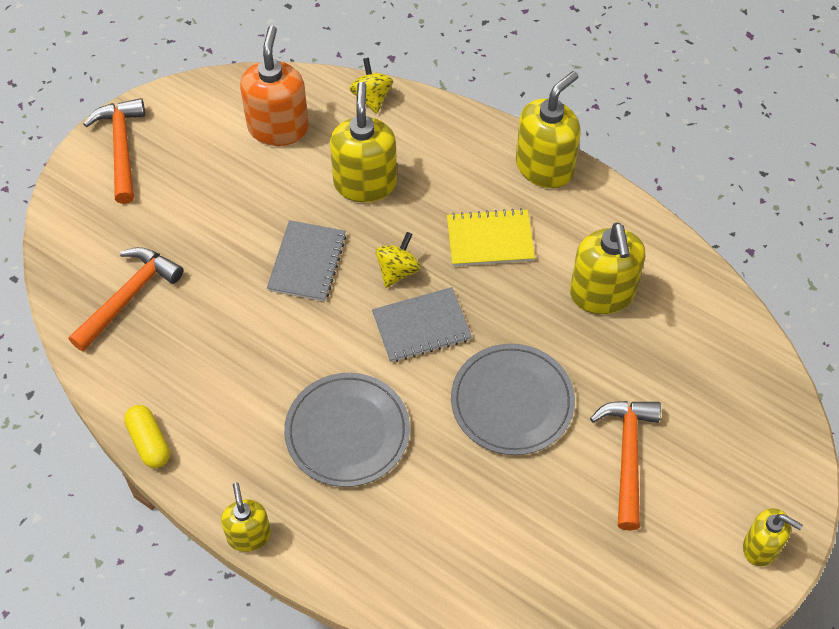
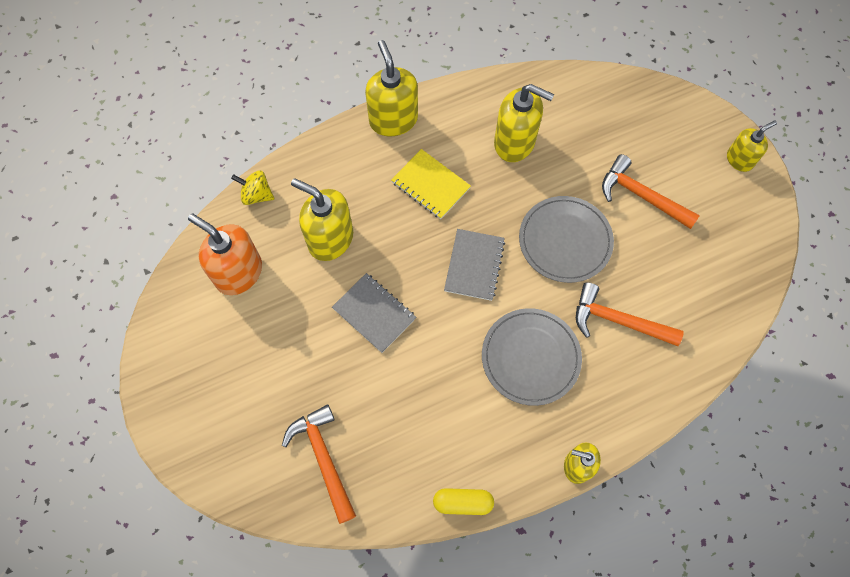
camera: 60 degrees left, 10 degrees up
(121, 148) = (176, 398): orange hammer -> orange hammer (617, 321)
(398, 270) = (419, 256): yellow spinning top -> none
(490, 240) = (430, 185): yellow notebook -> yellow notebook turned 75 degrees counterclockwise

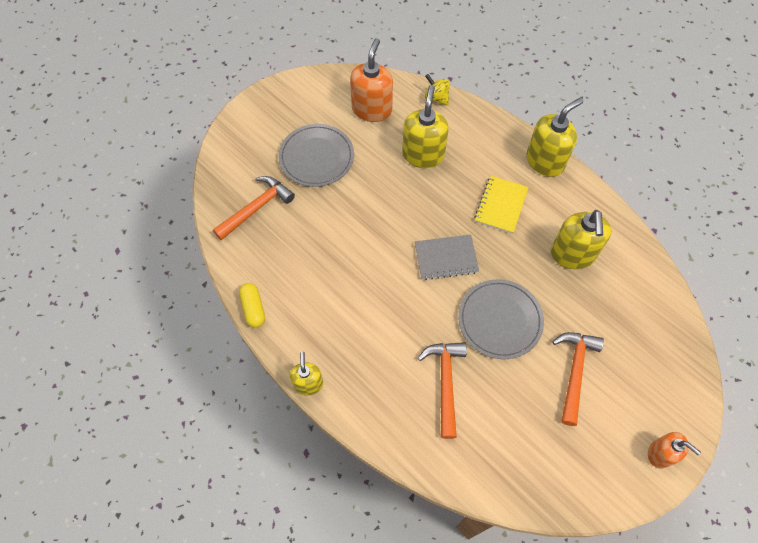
camera: 70 degrees right, 5 degrees down
(256, 195) = (436, 98): yellow spinning top -> yellow spinning top turned 45 degrees counterclockwise
(374, 313) = (376, 202): grey notebook -> none
(530, 357) = (385, 323): grey plate -> grey plate (316, 157)
(739, 159) = (660, 454): yellow soap dispenser -> orange soap dispenser

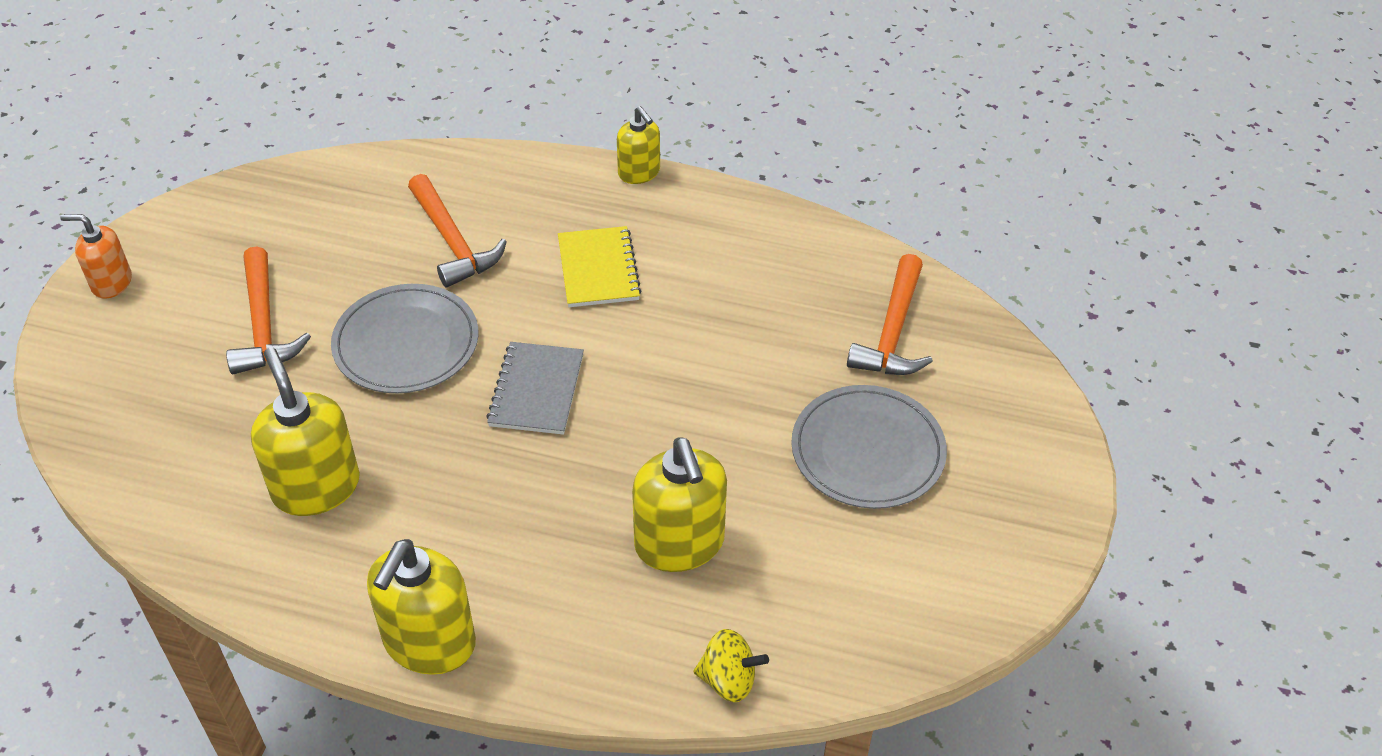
camera: 150 degrees right, 15 degrees down
(253, 308) = (779, 215): yellow capsule -> none
(372, 109) = (840, 589): orange soap dispenser -> none
(446, 258) = (537, 390): grey notebook -> grey notebook turned 45 degrees counterclockwise
(501, 205) = (482, 515): yellow notebook -> yellow notebook (598, 269)

